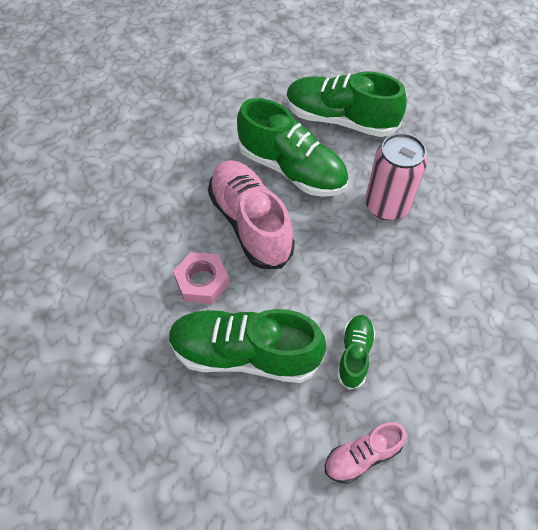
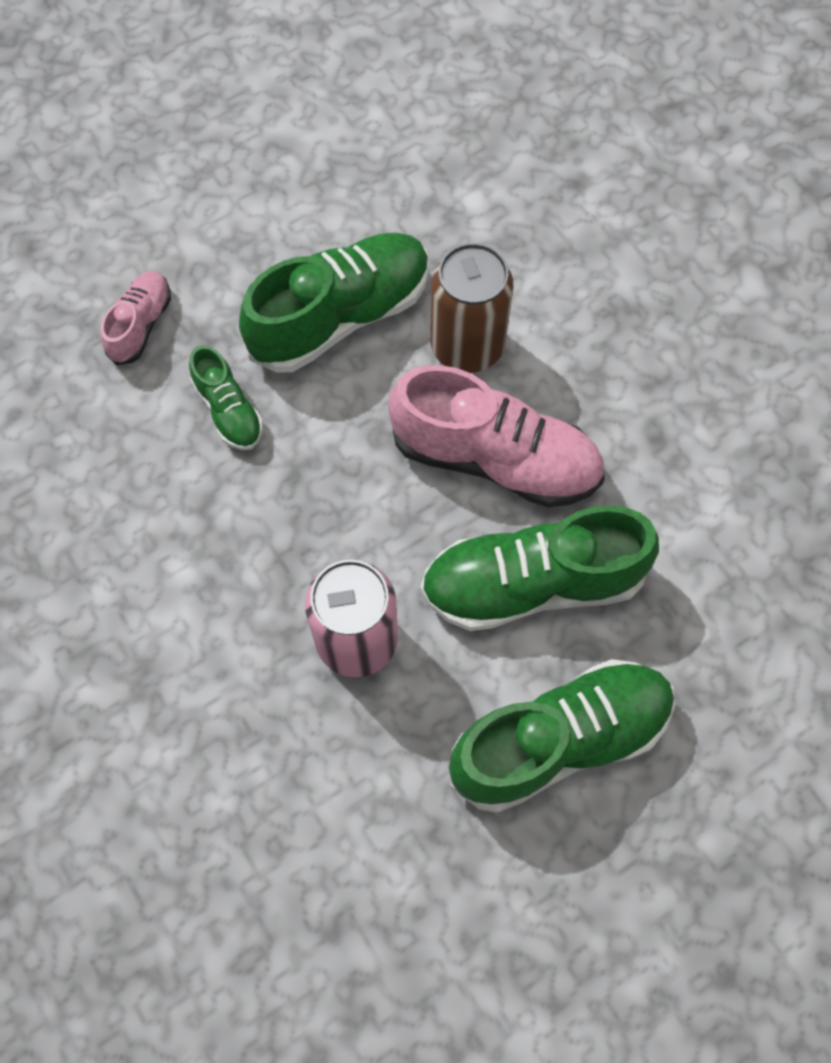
camera: 135 degrees right, 10 degrees up
(202, 281) = (467, 346): pink nut -> brown can

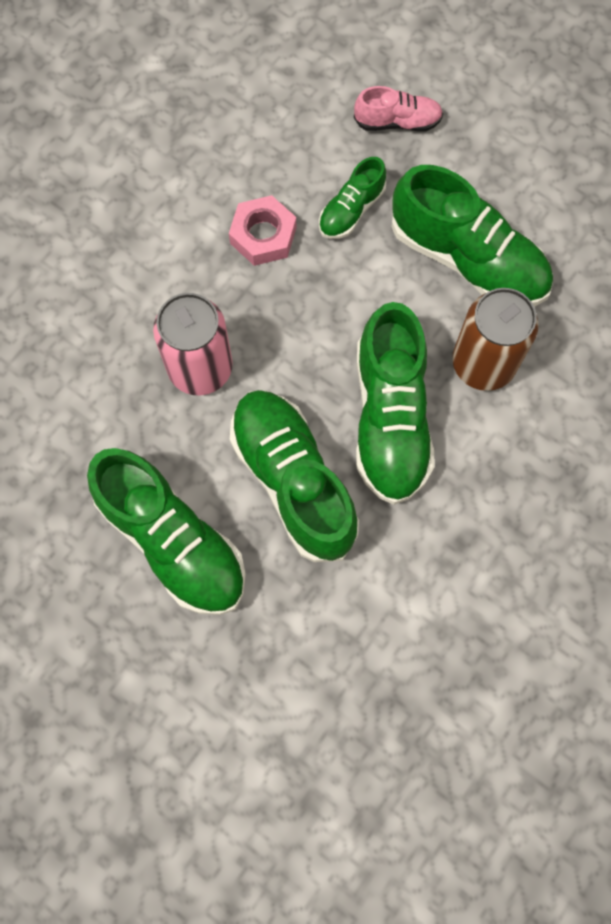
camera: 70 degrees right, 5 degrees up
(217, 515) = (263, 235): none -> pink nut
(495, 458) = (390, 418): pink shoe -> green shoe

